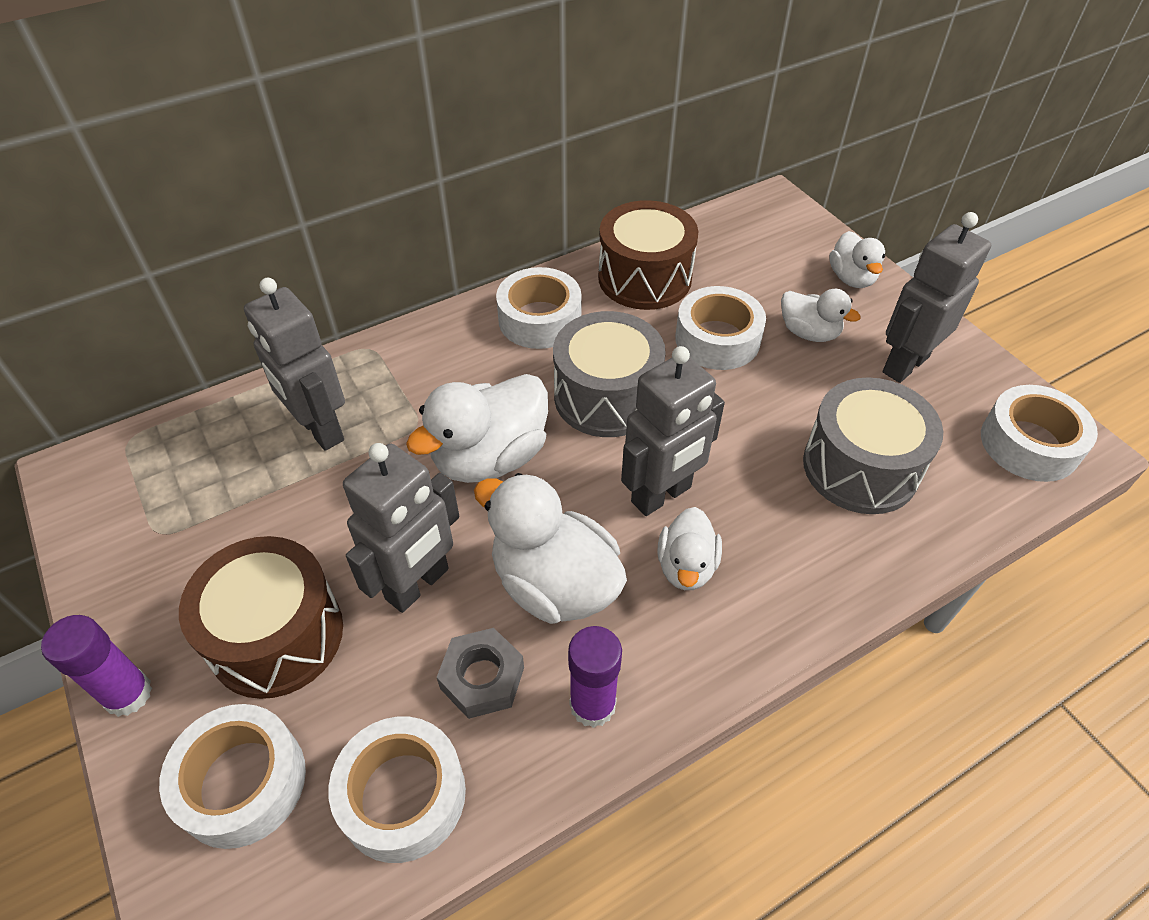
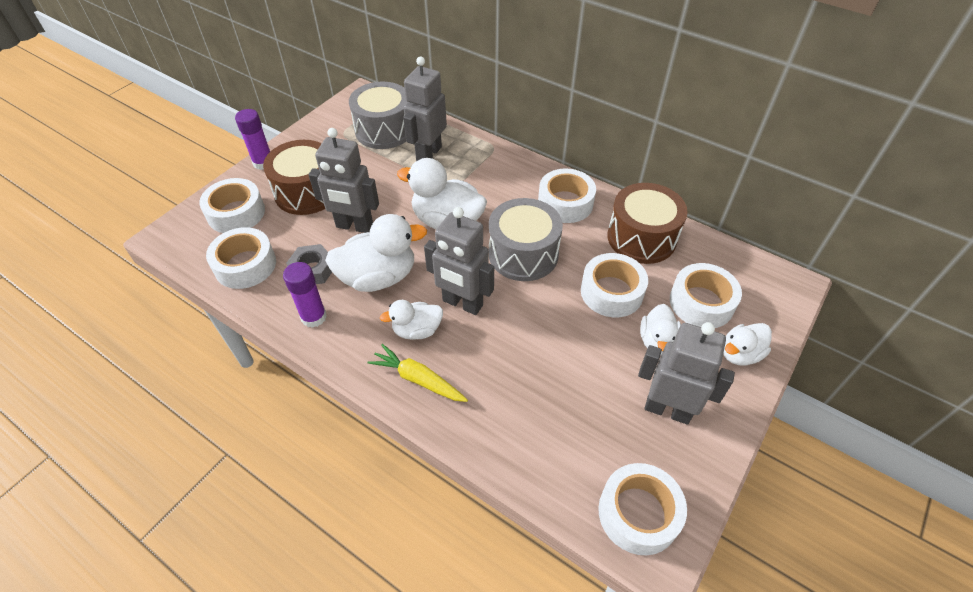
camera: 65 degrees right, 0 degrees up
(554, 584) = (378, 277): white duck -> white duck turned 60 degrees clockwise
(769, 274) = (701, 302): none -> white tape
(776, 593) = (418, 379): none -> yellow carrot
(860, 467) = (545, 402): grey drum -> grey drum (384, 130)

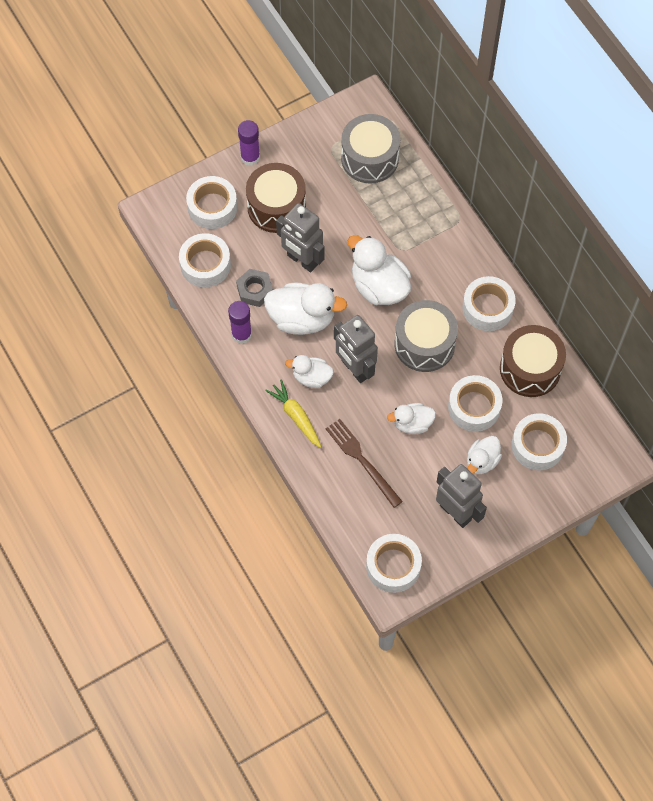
camera: 25 degrees right, 15 degrees up
(428, 154) = (397, 204): grey robot -> none
(523, 397) = (362, 460): none -> brown fork
(740, 354) = (536, 497): white duck -> white duck (412, 424)

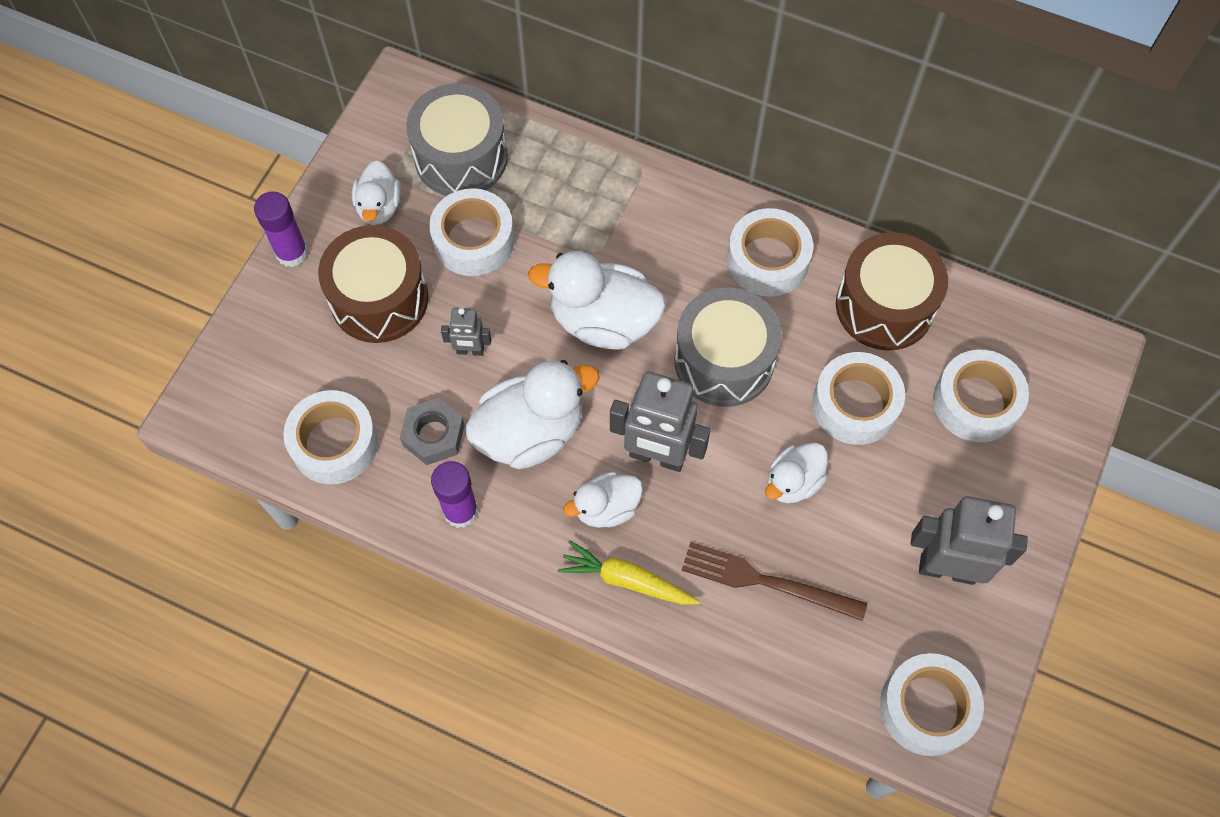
camera: 35 degrees left, 0 degrees up
(212, 207) = (286, 354): white tape -> white tape (473, 240)
(302, 260) = (470, 351): grey robot -> grey robot, size x0.51
(482, 461) = (924, 472): white duck -> white duck (379, 207)

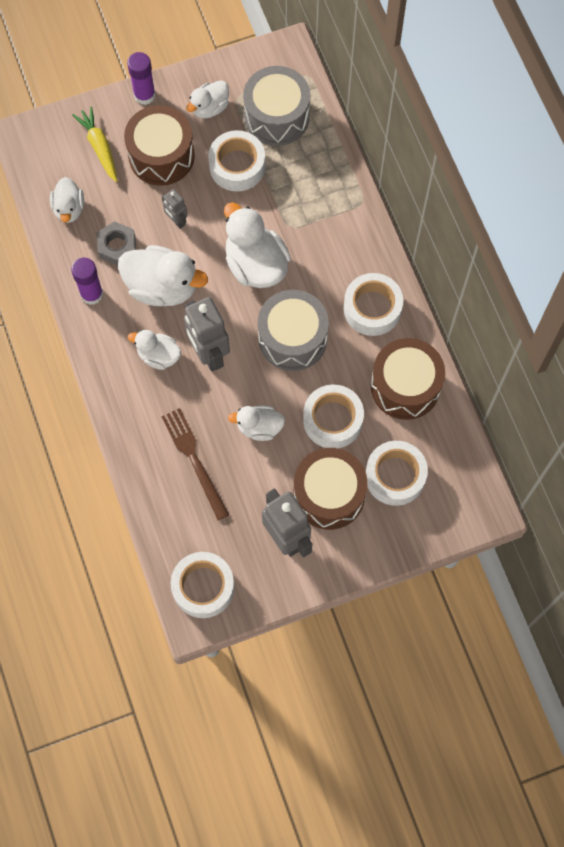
camera: 45 degrees right, 5 degrees up
(334, 443) = (69, 209): white tape -> white duck
(627, 580) = (132, 397): yellow carrot -> yellow carrot (99, 147)
(937, 483) = (329, 494): none -> brown drum

